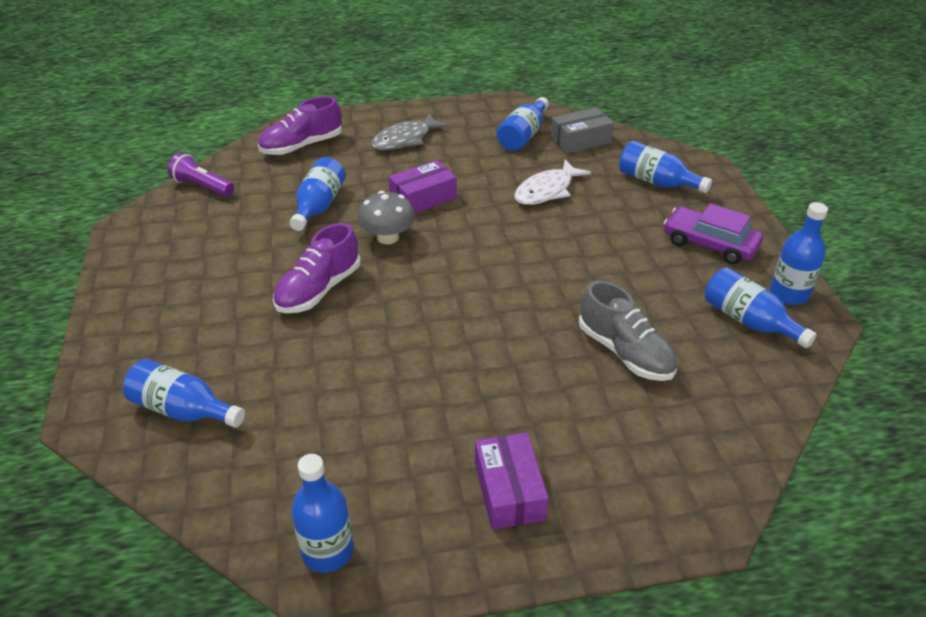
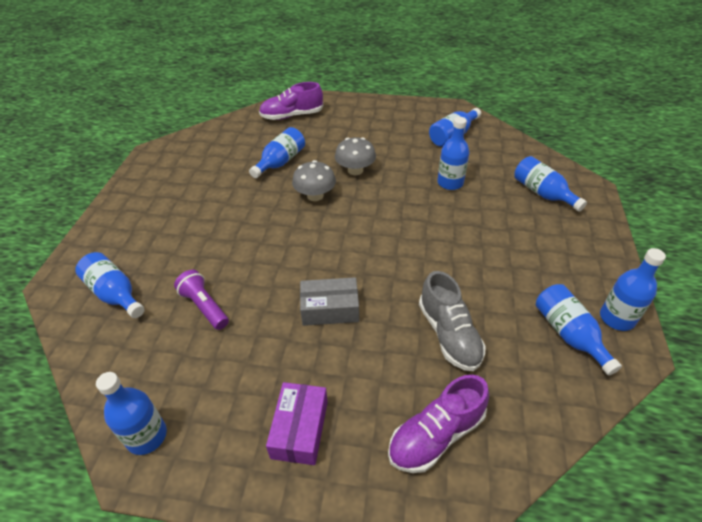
camera: 20 degrees right, 5 degrees up
(202, 187) = (213, 133): purple flashlight -> purple flashlight (204, 306)
(319, 290) = (248, 225): purple shoe -> purple shoe (436, 435)
(405, 139) = (364, 123): grey fish -> none
(423, 198) = (355, 170): purple box -> grey mushroom
(546, 190) = (450, 183): white fish -> blue bottle
(580, 140) = (496, 147): grey box -> grey box (330, 309)
(710, 244) = (564, 256): purple car -> none

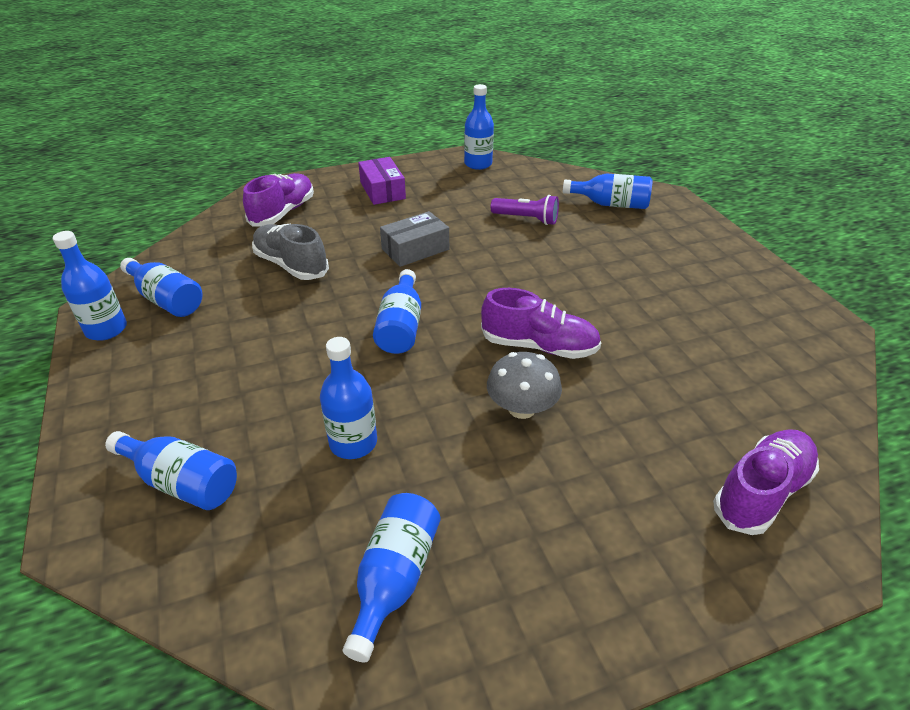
camera: 150 degrees right, 5 degrees down
(280, 162) = (646, 379): blue bottle -> blue bottle (401, 326)
(315, 196) = (539, 346): grey mushroom -> purple shoe

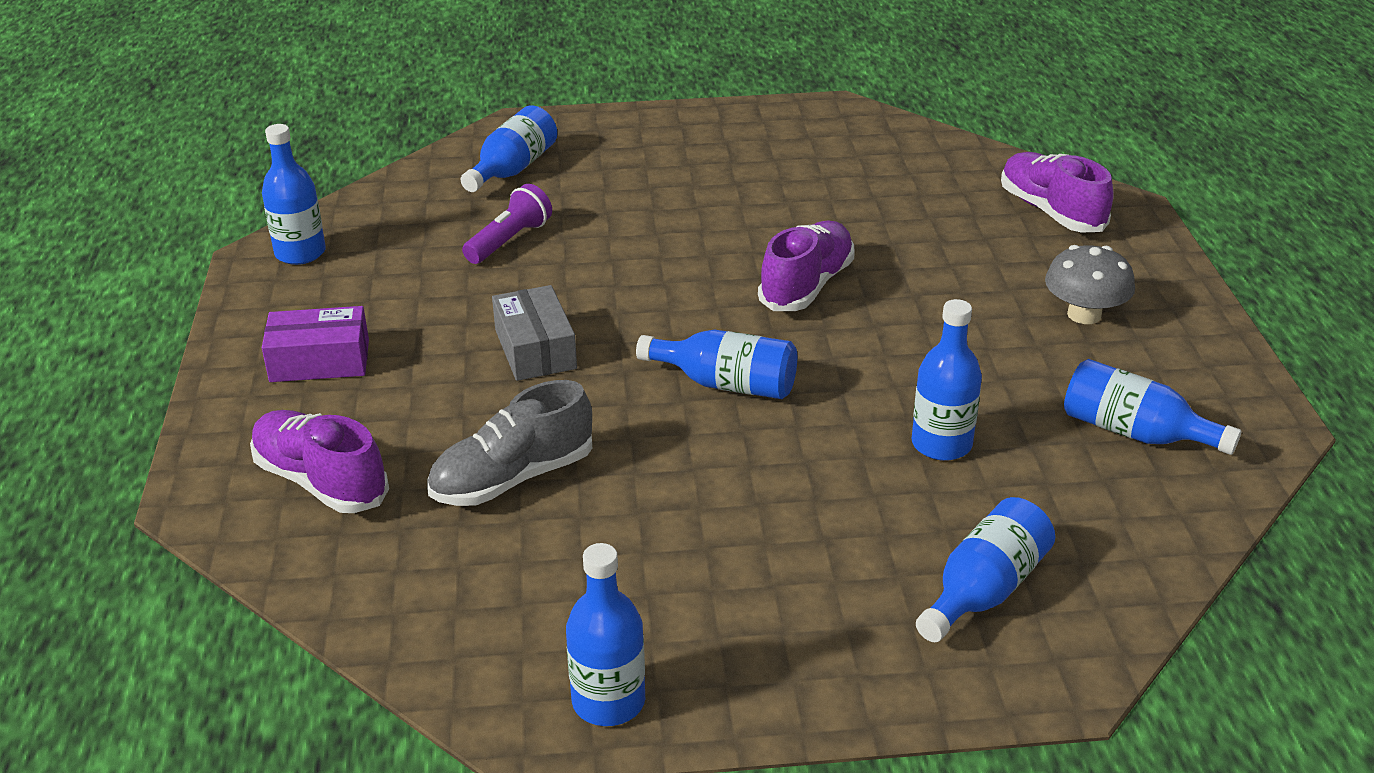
camera: 75 degrees left, 5 degrees down
(167, 300) = (548, 628): blue bottle -> none
(521, 408) = (911, 317): grey mushroom -> grey mushroom (1084, 314)

